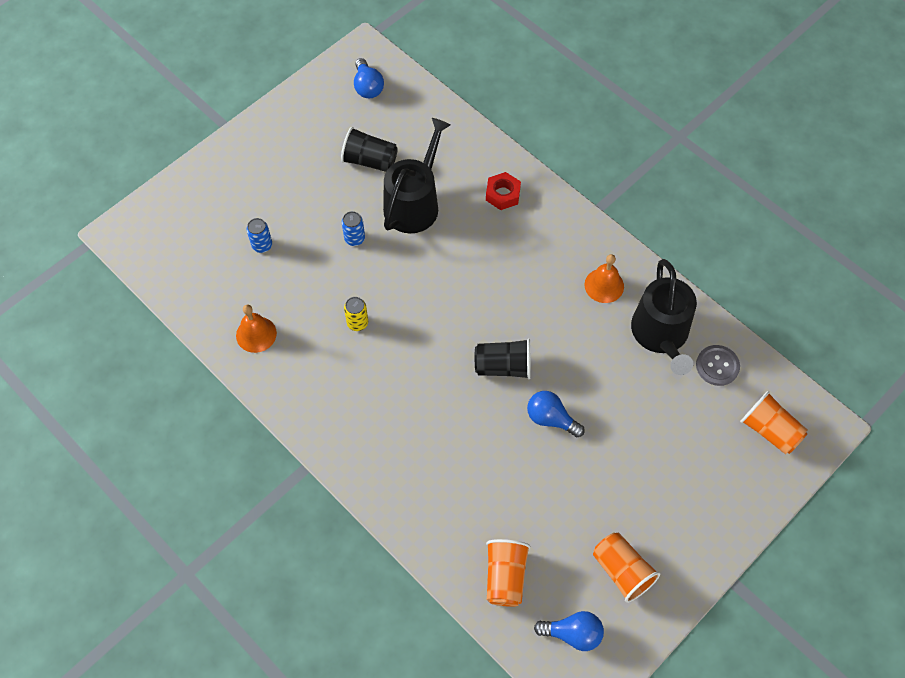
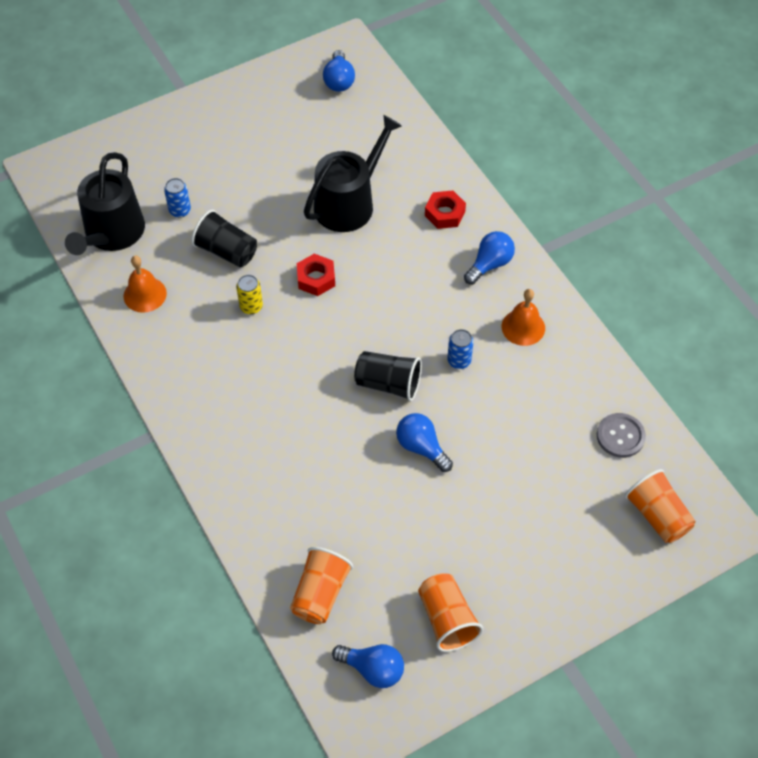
camera: 15 degrees right, 5 degrees down
(354, 238) = (276, 224): blue can -> blue can (459, 361)
(370, 161) = (317, 152): black cup -> black cup (226, 251)
(407, 282) = (316, 279): none -> red nut
(557, 233) = (489, 264): none -> blue light bulb
(661, 335) = (569, 390): black watering can -> black watering can (112, 234)

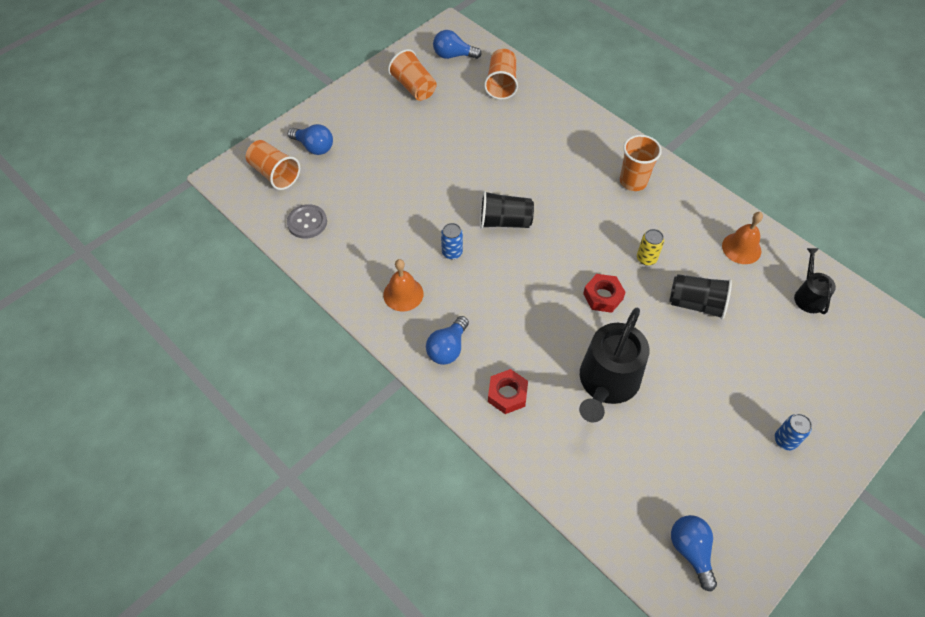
camera: 165 degrees right, 0 degrees up
(112, 234) = (808, 296): black watering can -> black watering can, size x0.53
(180, 210) = (763, 334): blue can -> blue can (785, 440)
(217, 399) = (633, 181): none -> orange cup
(421, 447) = (462, 182): blue light bulb -> blue light bulb (314, 147)

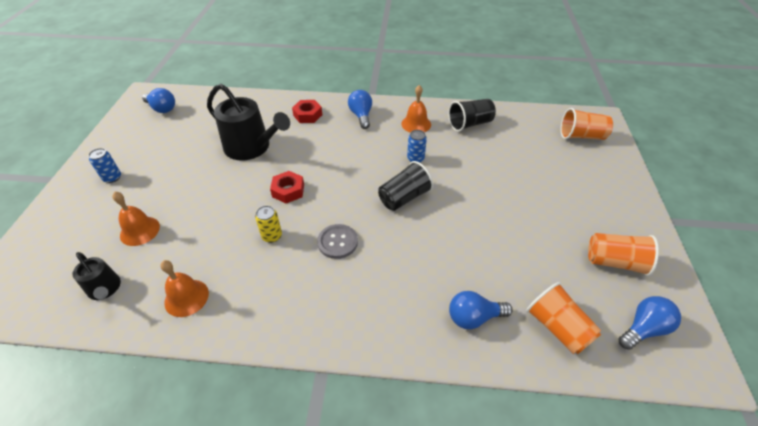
camera: 140 degrees right, 10 degrees down
(307, 222) = (519, 125): grey button -> grey button (337, 242)
(314, 147) = (591, 165): blue light bulb -> blue light bulb (474, 317)
(607, 383) = (251, 147): black watering can -> black watering can turned 135 degrees clockwise
(633, 181) = (330, 301): orange cup -> none
(696, 304) = (211, 225): black cup -> black cup (470, 124)
(767, 340) = (140, 231): none -> orange bell

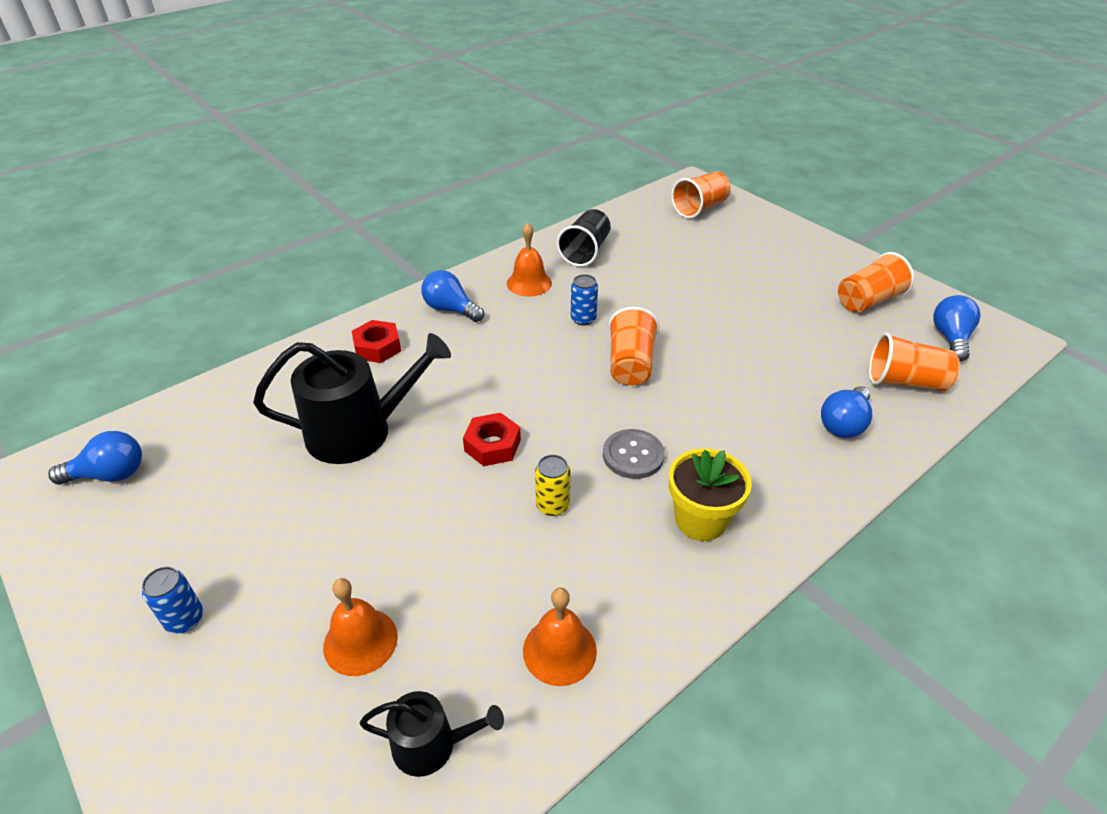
camera: 45 degrees left, 5 degrees down
(320, 298) = (700, 520): none -> yellow flower pot
(404, 197) = (630, 364): black cup -> orange cup

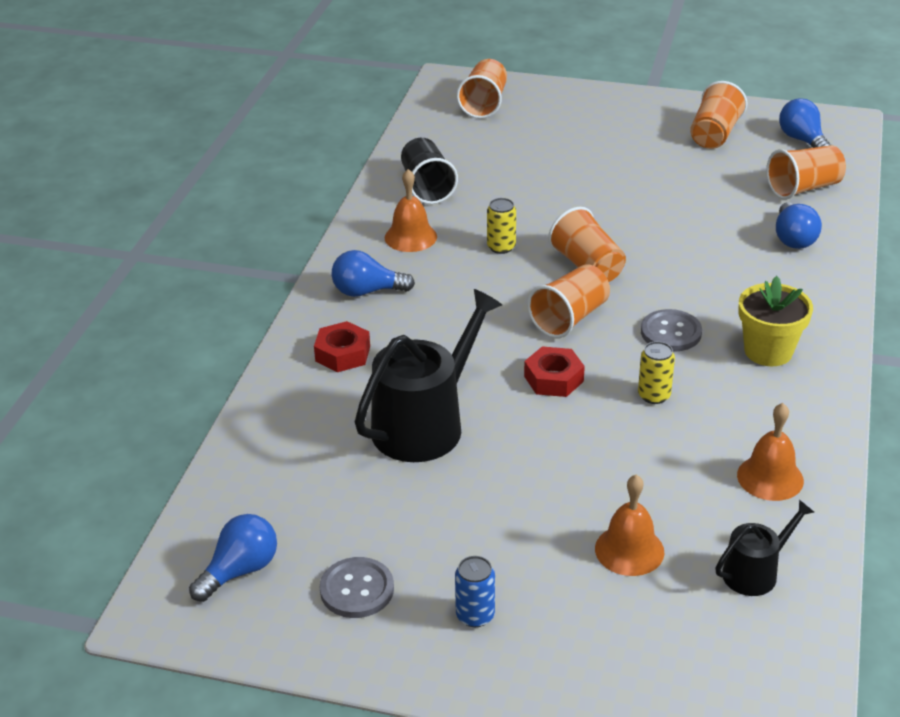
camera: 35 degrees left, 5 degrees down
(148, 539) = (357, 589): none -> grey button
(566, 400) = (569, 318): none -> orange cup
(583, 319) = (501, 247): blue can -> yellow can

